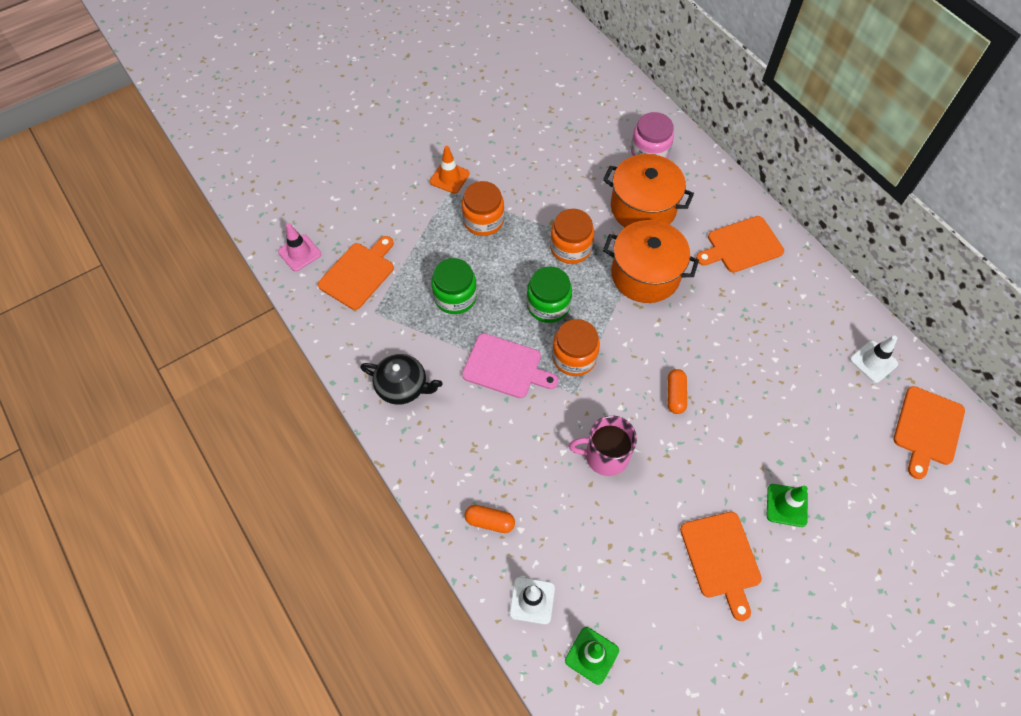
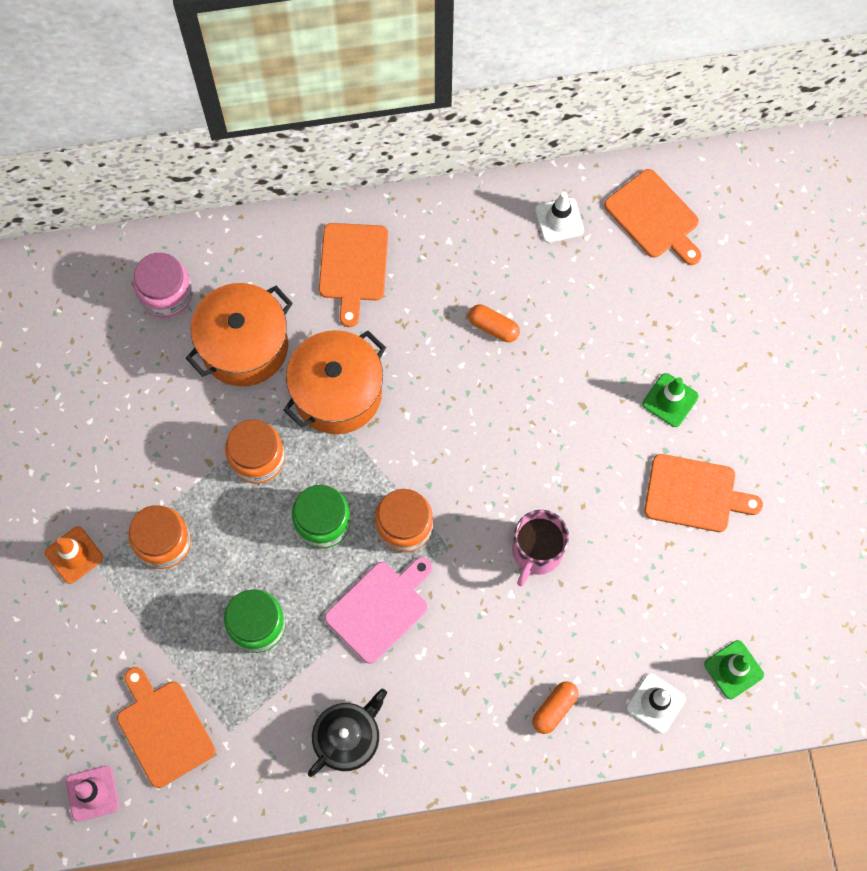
camera: 65 degrees left, 10 degrees up
(675, 395) = (501, 442): orange capsule -> orange capsule (493, 327)

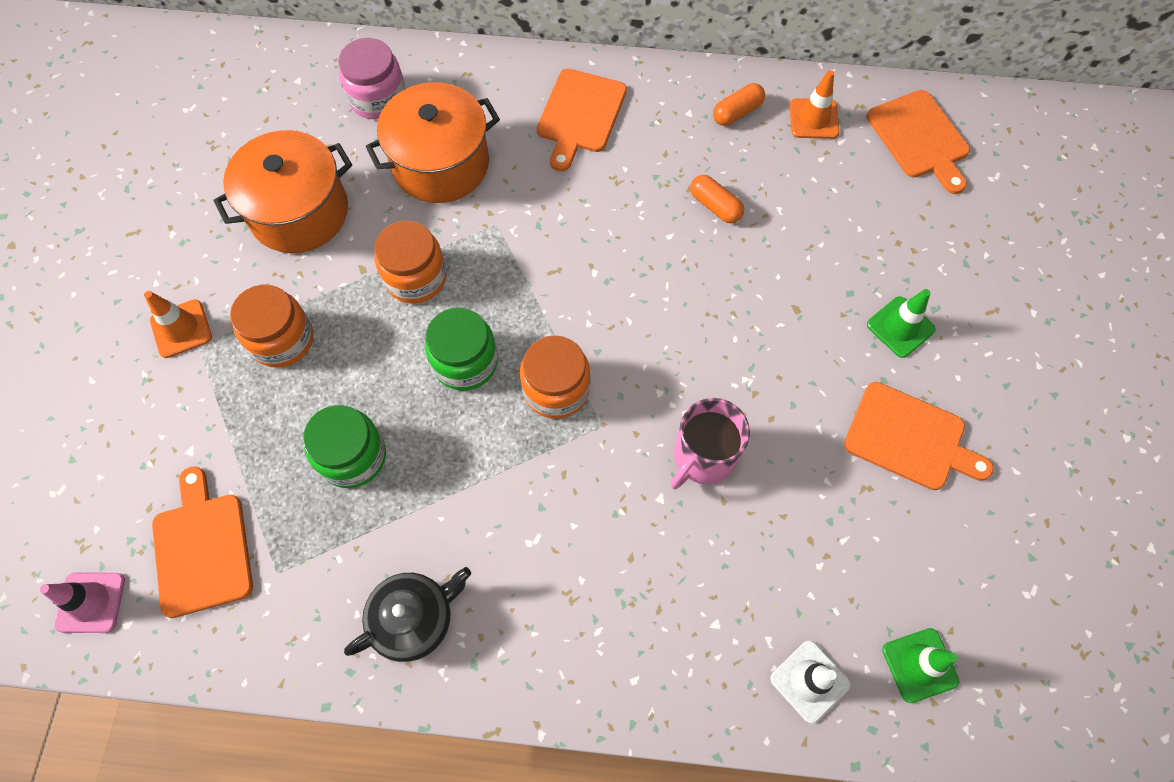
camera: 15 degrees right, 5 degrees down
(337, 393) = (524, 232): orange pot -> orange pot (299, 212)
(380, 608) = (500, 474): pink cutting board -> none
(554, 709) = (678, 653): orange capsule -> orange capsule (737, 112)
(559, 220) = (814, 119): white traffic cone -> orange traffic cone

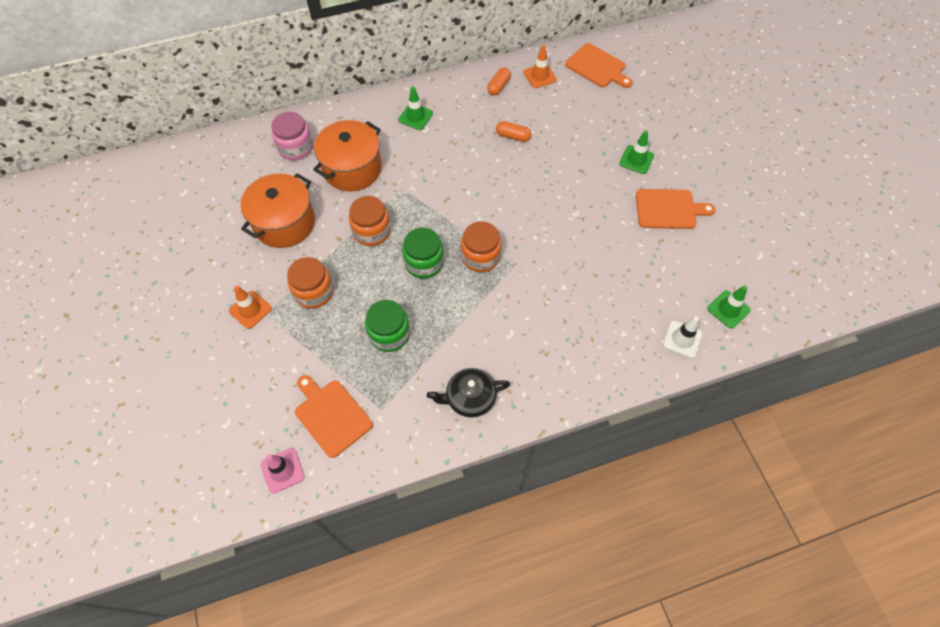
camera: 25 degrees left, 5 degrees down
(414, 618) = (469, 398): black teapot -> black teapot turned 135 degrees counterclockwise
(580, 115) = (415, 117): orange cutting board -> green traffic cone
(703, 457) = (574, 258): pink mug -> none

